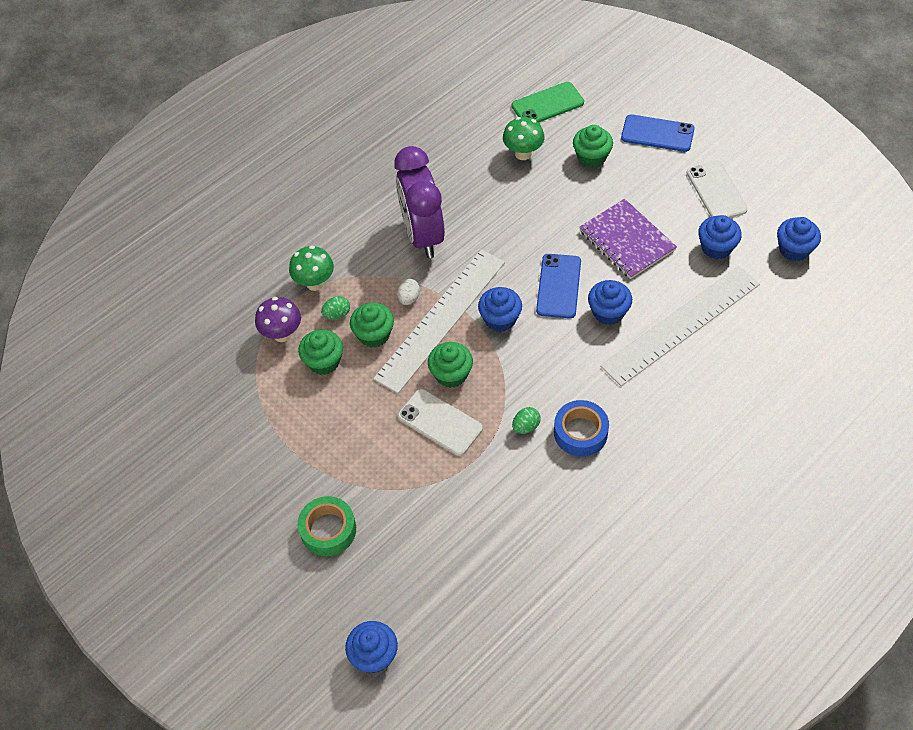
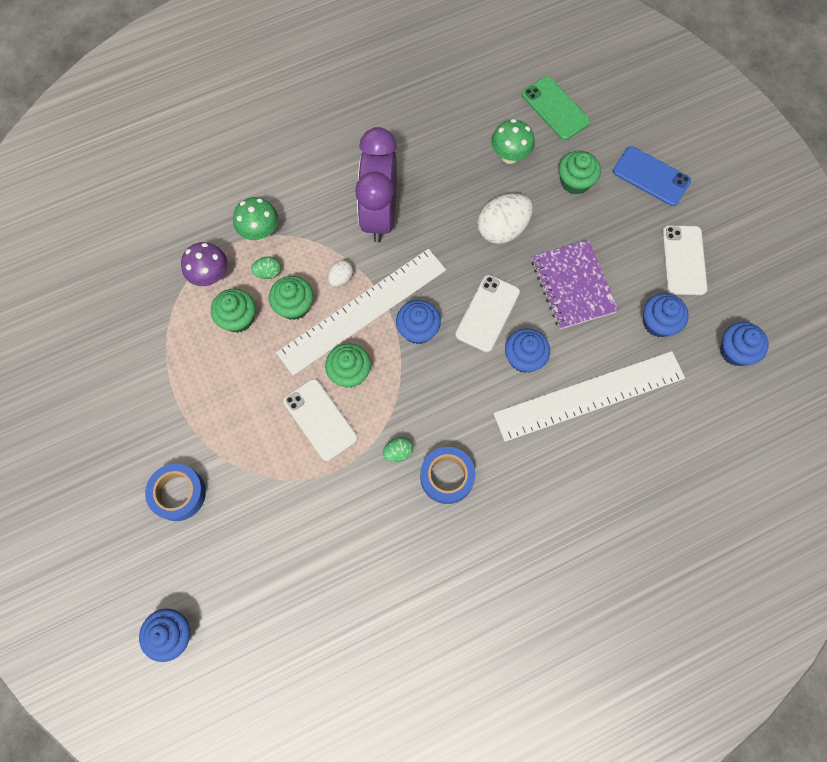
camera: 15 degrees right, 15 degrees up
(328, 530) = (178, 494): green tape -> blue tape
(542, 214) = (502, 229): none -> white egg
(547, 104) = (555, 108): green phone -> green phone turned 60 degrees clockwise
(558, 286) = (487, 313): blue phone -> white phone

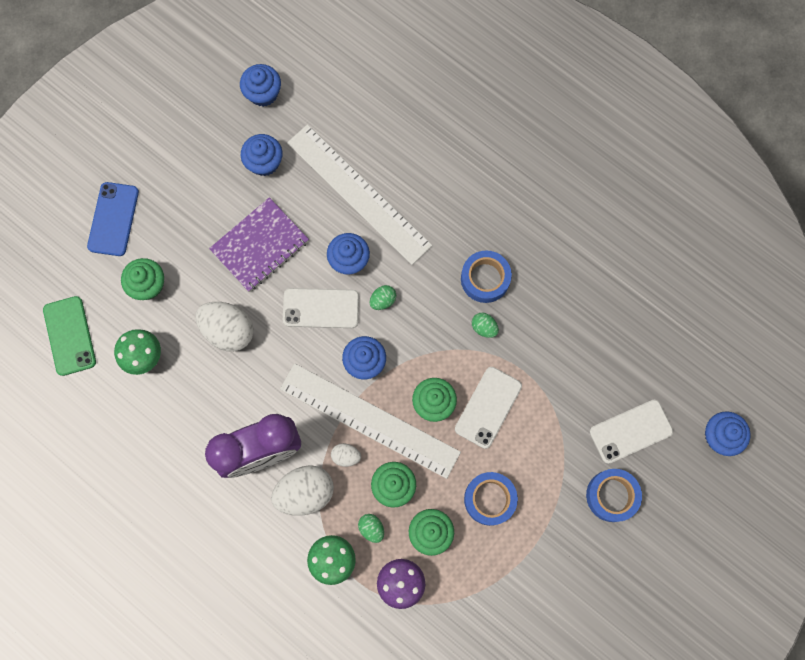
camera: 115 degrees left, 5 degrees up
(237, 381) = (489, 499): none -> blue tape
(327, 233) = (305, 492): none -> white egg
(469, 371) = (383, 300): none -> green egg
(555, 108) = (70, 336): green phone -> green phone turned 45 degrees counterclockwise
(683, 260) = (192, 162): white phone -> white phone (630, 431)

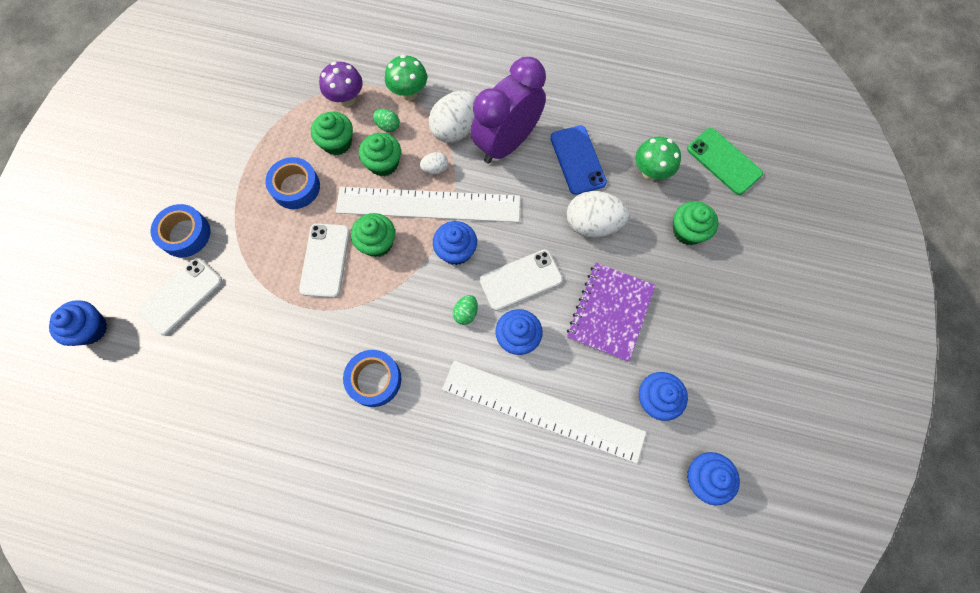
camera: 155 degrees right, 5 degrees down
(113, 219) = (759, 275): blue phone -> blue phone (577, 160)
(484, 327) = (356, 330): green egg -> none

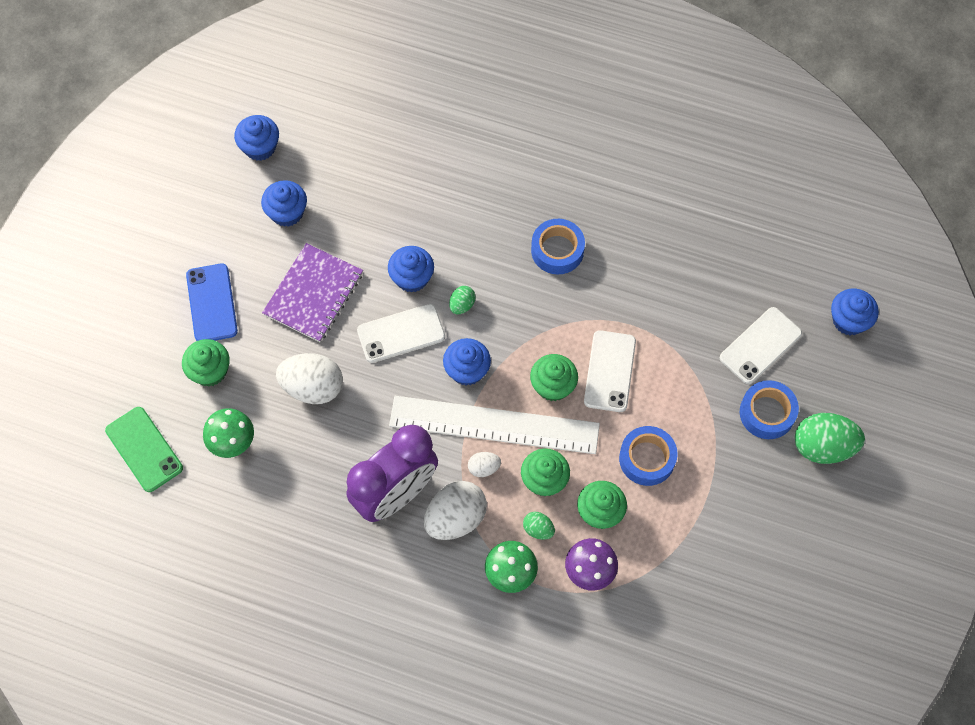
camera: 175 degrees left, 5 degrees down
(140, 209) = (823, 447): none -> green egg
(543, 410) = (396, 211): white ruler -> none
(577, 160) = (315, 465): blue phone -> blue phone (211, 303)

